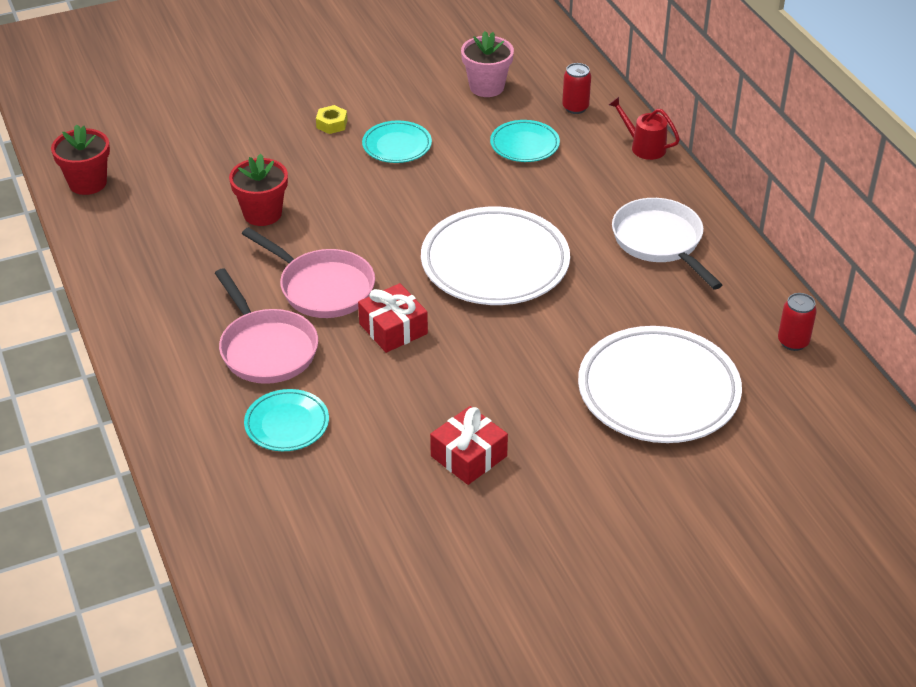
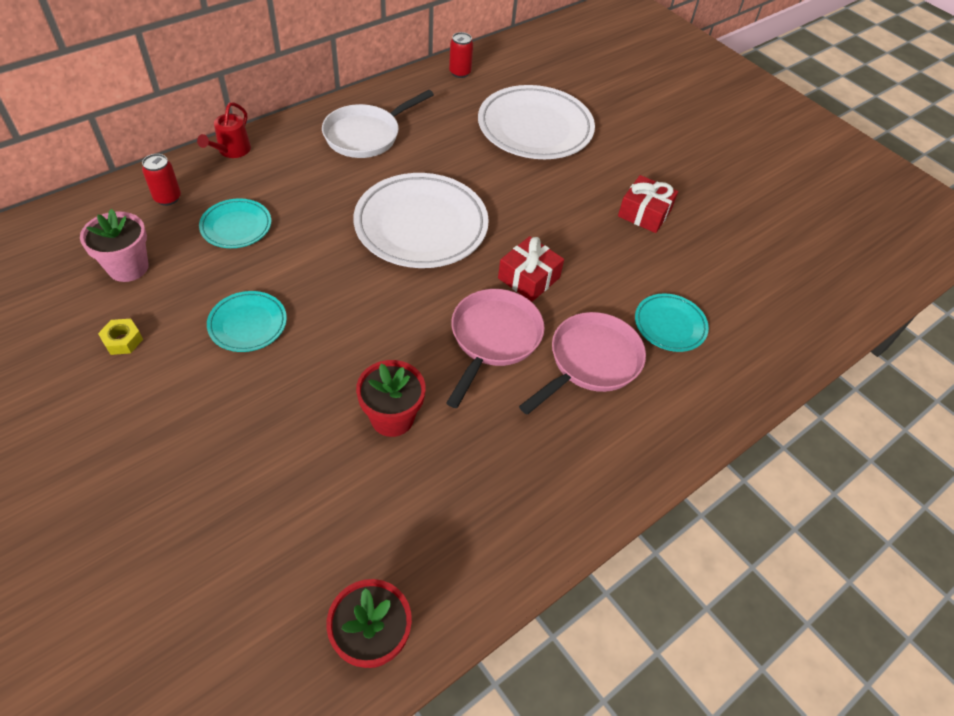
camera: 110 degrees left, 10 degrees up
(332, 124) = (209, 392): yellow nut -> yellow nut (123, 340)

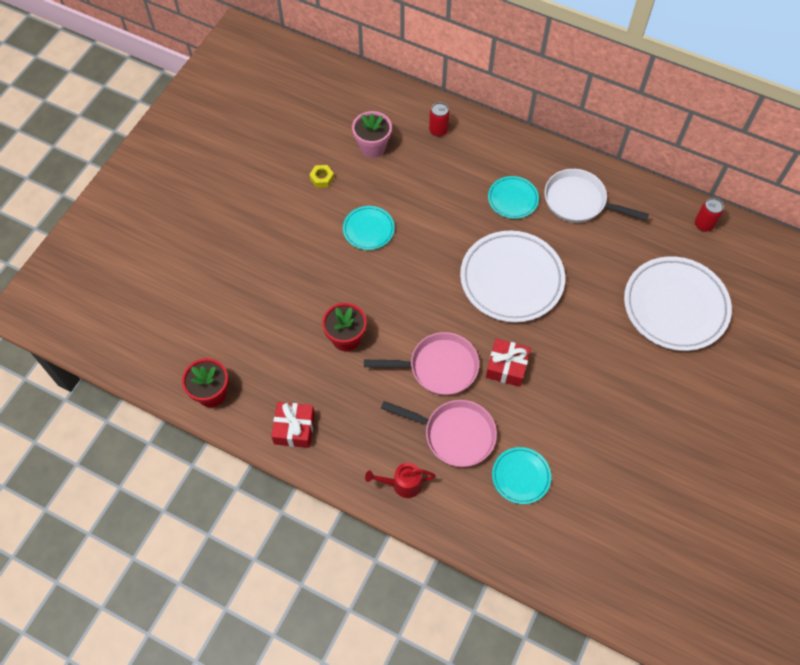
camera: 70 degrees right, 10 degrees up
(231, 151) = (504, 136): red watering can -> red watering can (402, 484)
(236, 226) = (439, 179): turquoise plate -> turquoise plate (512, 199)
(644, 213) = (630, 422): red gift -> red gift (294, 429)

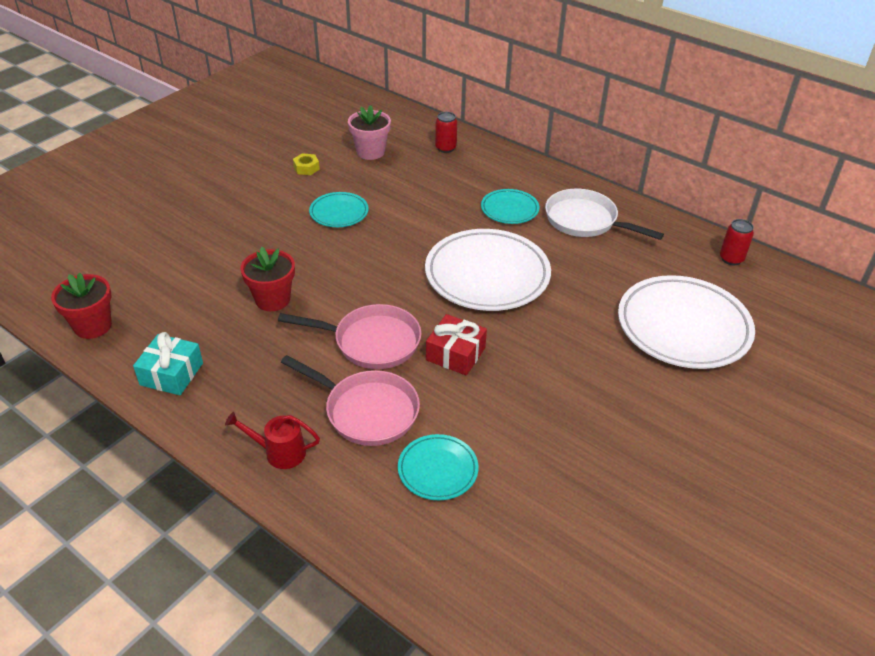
camera: 10 degrees right, 20 degrees down
(294, 429) = (171, 374): red gift -> turquoise gift

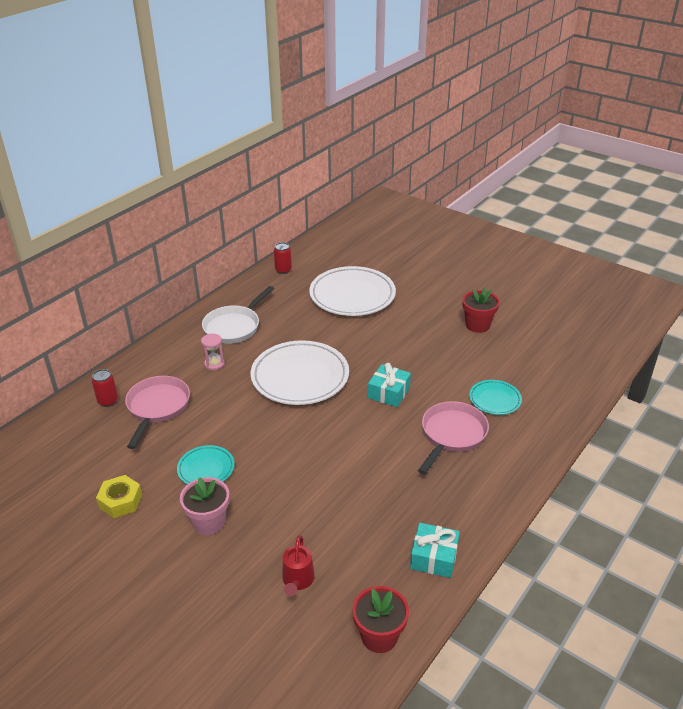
camera: 90 degrees left, 5 degrees down
(273, 299) = (333, 502): red flower pot -> red flower pot (477, 325)
(279, 452) = (500, 477): red watering can -> red watering can (297, 581)
(306, 168) = (120, 501): yellow nut -> yellow nut, size x1.51
(370, 152) = (101, 453): pink flower pot -> pink flower pot (209, 522)
(371, 342) = (381, 436): pink pan -> pink pan (157, 407)
(455, 354) = (389, 393): red gift -> turquoise gift
(509, 209) = (214, 364): turquoise plate -> pink hourglass

